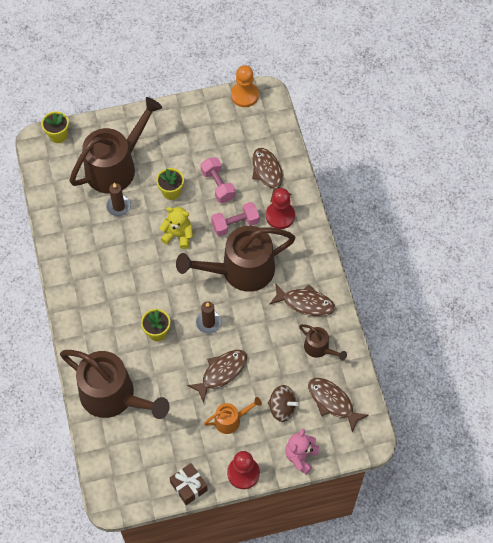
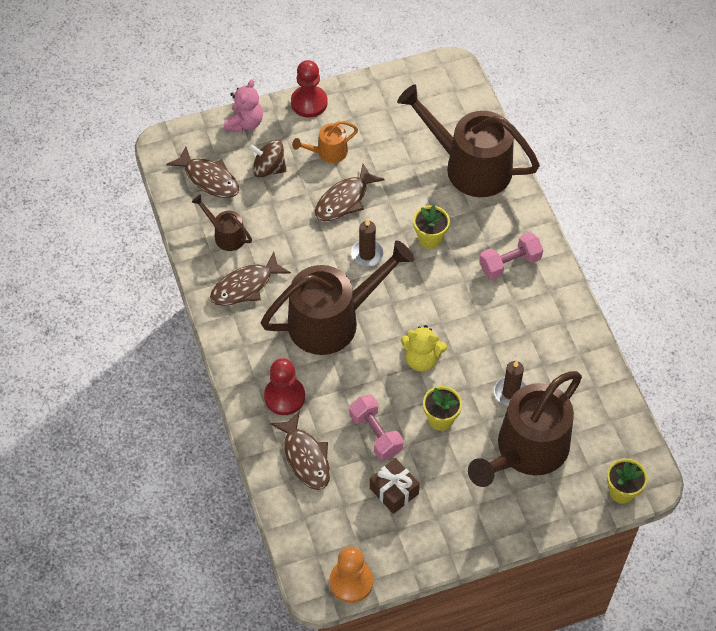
camera: 175 degrees right, 5 degrees down
(189, 486) = (368, 86): brown gift -> brown gift (394, 491)
(235, 224) = (346, 380): pink dumbbell -> pink dumbbell (509, 263)
(305, 303) = (245, 286): brown fish -> brown fish turned 45 degrees counterclockwise

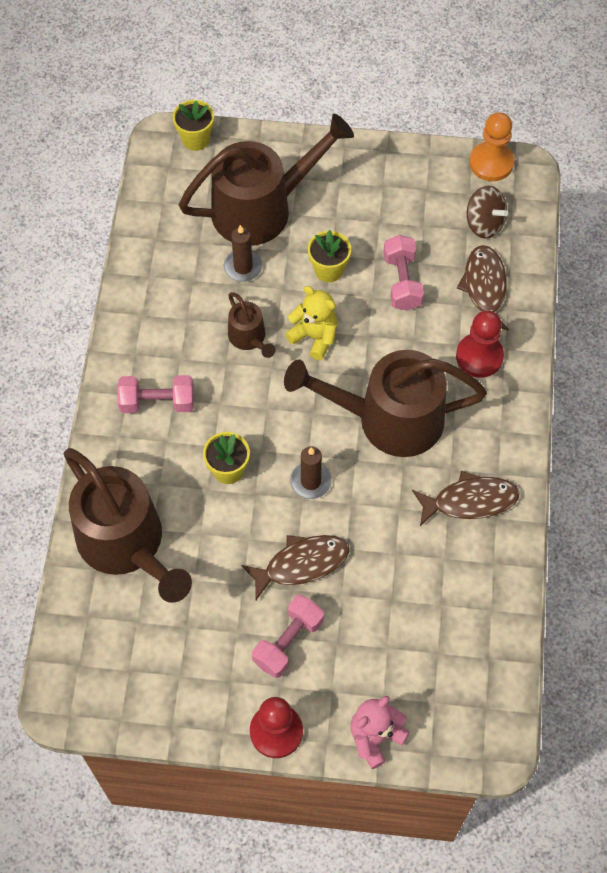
camera: 155 degrees left, 5 degrees up
(209, 179) = (456, 669): brown fish -> none
(226, 235) = (466, 577): brown watering can -> brown watering can (249, 338)
(268, 168) = (374, 651): brown spinning top -> brown spinning top (484, 223)
(328, 152) = (288, 642): orange watering can -> pink dumbbell
(394, 491) = (411, 223): brown gift -> none

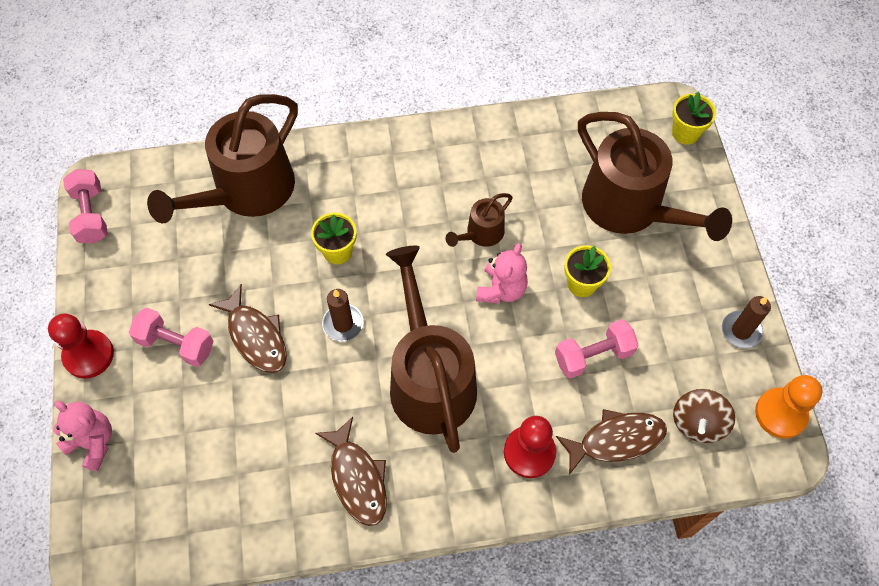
camera: 75 degrees right, 0 degrees up
(157, 402) = (391, 177): pink dumbbell -> pink dumbbell (91, 215)
(243, 267) = (557, 209): brown candle -> brown candle (741, 331)
(314, 337) = (501, 289): yellow teddy bear -> pink teddy bear

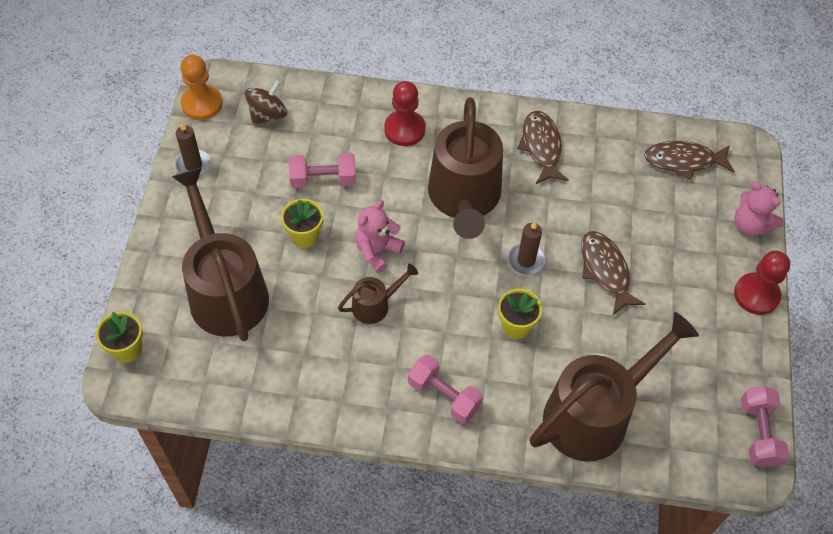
camera: 165 degrees left, 5 degrees down
(176, 344) = (677, 283): pink dumbbell -> pink dumbbell (444, 396)
(616, 440) = (335, 120): brown fish -> brown fish (683, 161)

